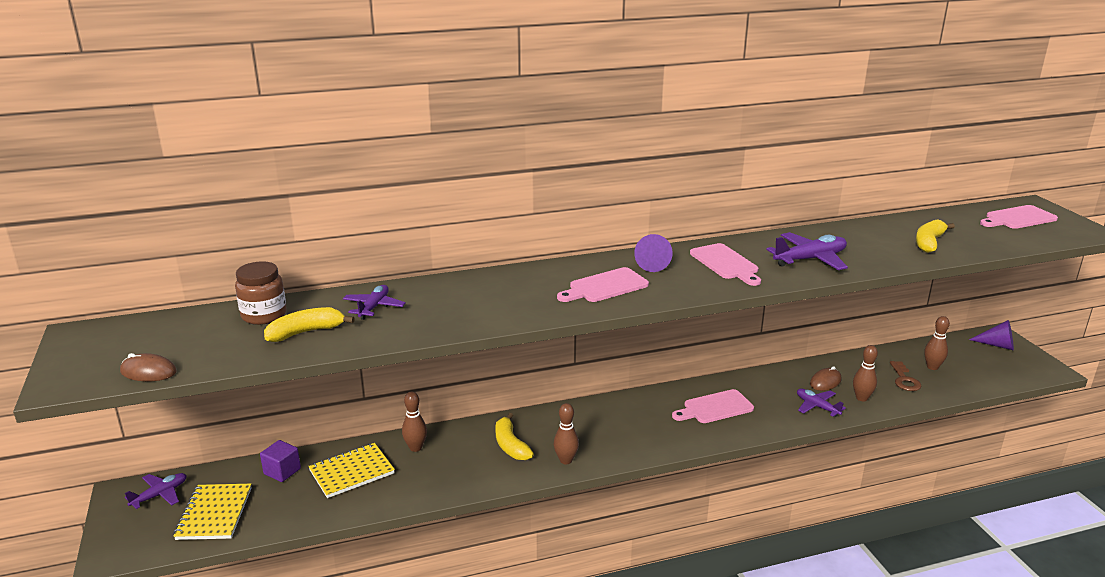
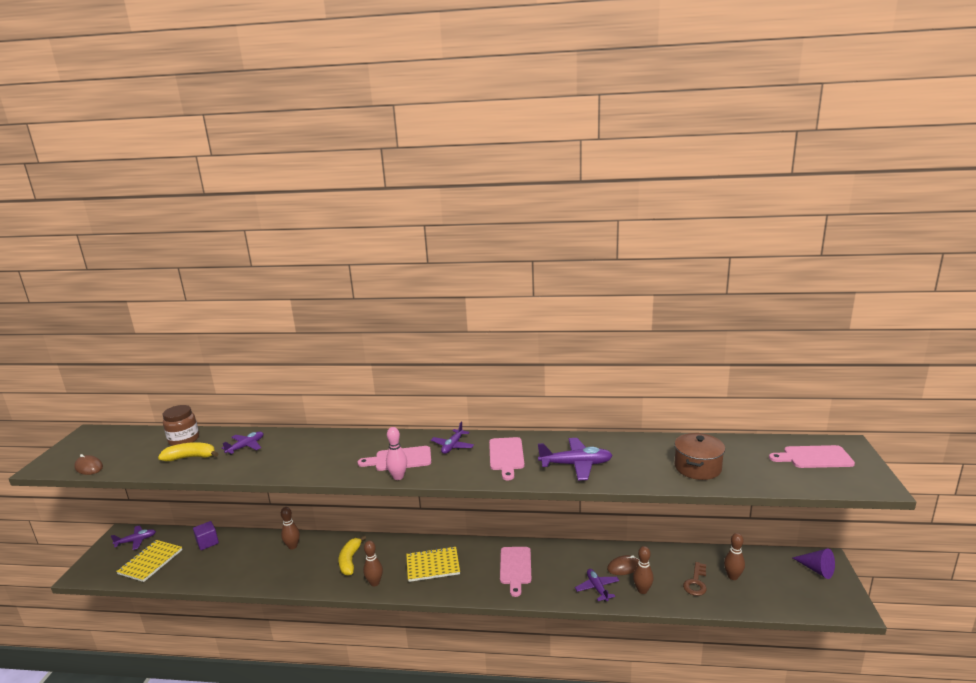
camera: 25 degrees right, 5 degrees down
(352, 472) = (243, 554): yellow notebook -> yellow notebook (433, 565)
(627, 304) = (398, 477): none -> pink bowling pin
(651, 264) = (452, 446): purple cone -> purple plane
(715, 407) = (515, 568): pink cutting board -> pink cutting board turned 90 degrees counterclockwise
(929, 243) = (697, 467): yellow banana -> brown pot

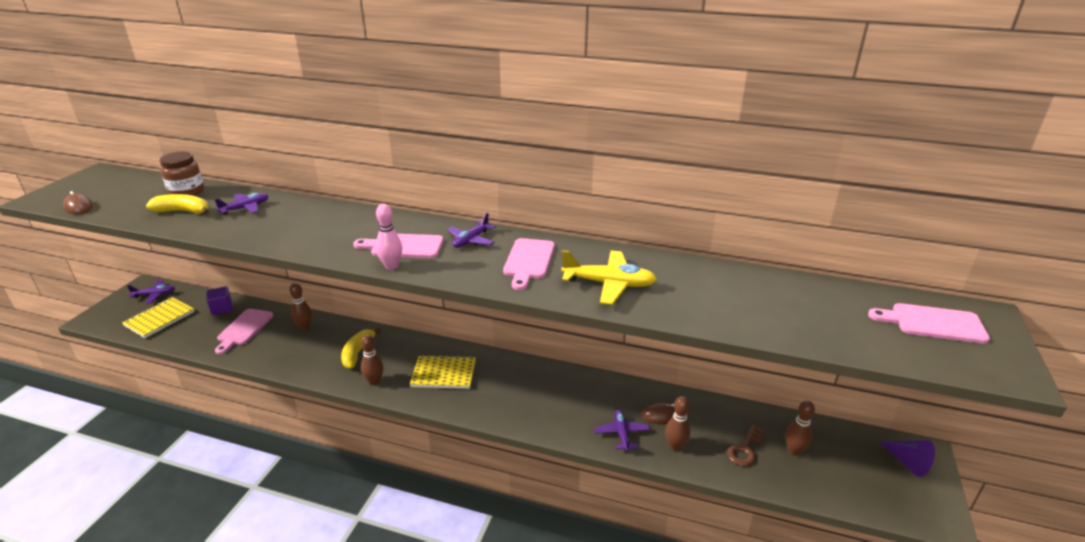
camera: 10 degrees right, 10 degrees up
(515, 568) = (534, 393): pink cutting board -> pink cutting board (244, 329)
(576, 465) = (609, 284): purple plane -> yellow plane
(697, 467) = (765, 311): brown pot -> none

